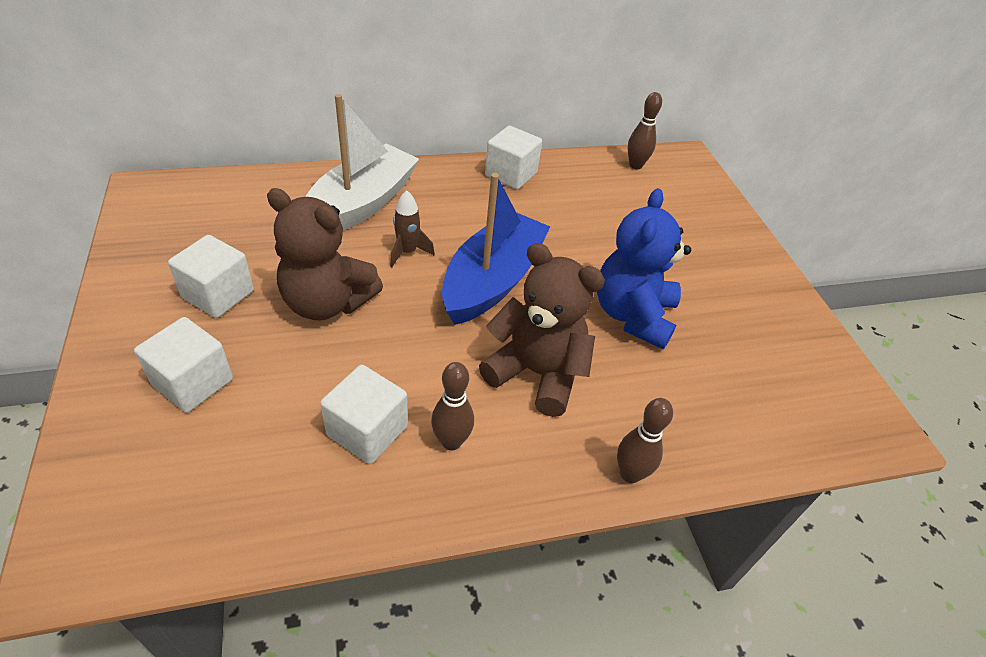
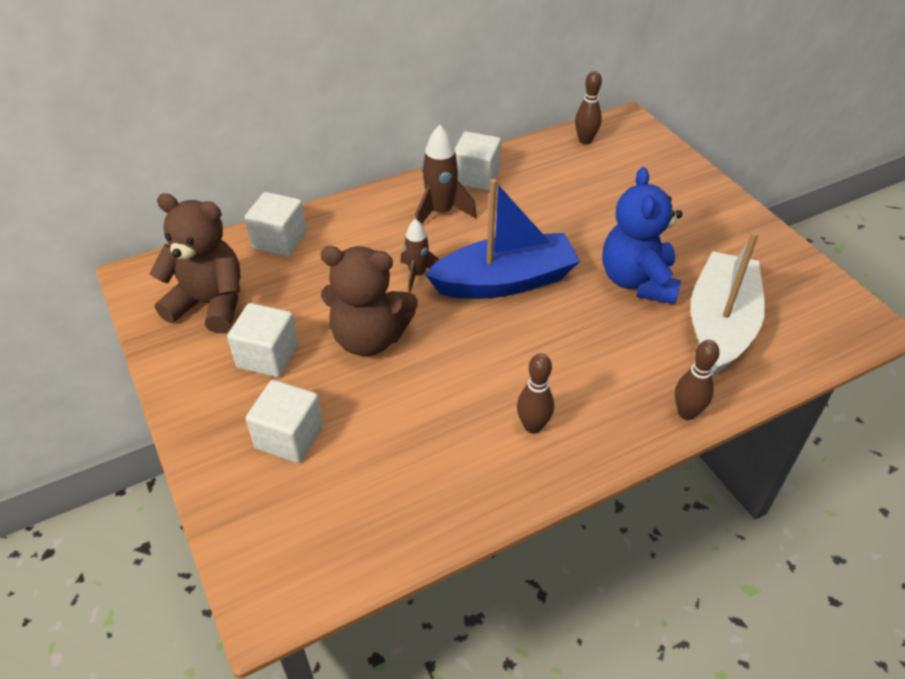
camera: 10 degrees left, 0 degrees up
(361, 204) = (353, 240): white boat -> white boat (720, 325)
(367, 431) = (459, 436): white cube -> white cube (279, 240)
(460, 199) = (441, 212): none -> brown rocket
(492, 281) = (505, 281): blue boat -> blue boat turned 60 degrees clockwise
(537, 373) = (578, 352): brown teddy bear -> brown teddy bear (210, 304)

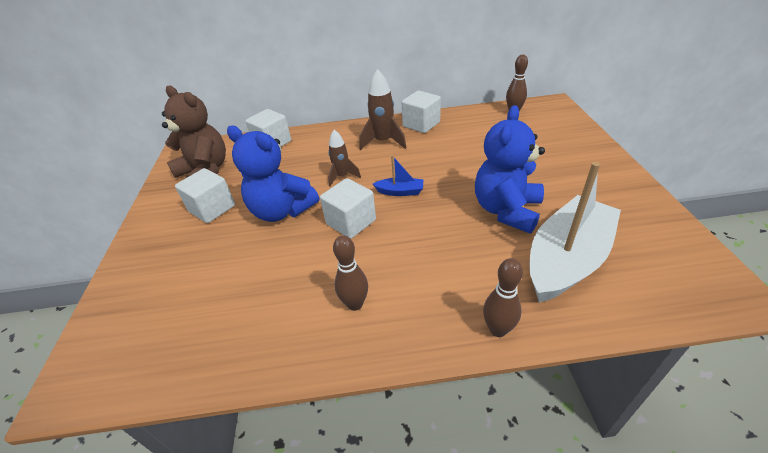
camera: 25 degrees right, 5 degrees down
(289, 437) = (182, 264): white cube -> white cube (351, 222)
(369, 338) = (282, 211): brown teddy bear -> blue teddy bear
(505, 281) = (400, 192): blue boat -> blue boat, size x0.43

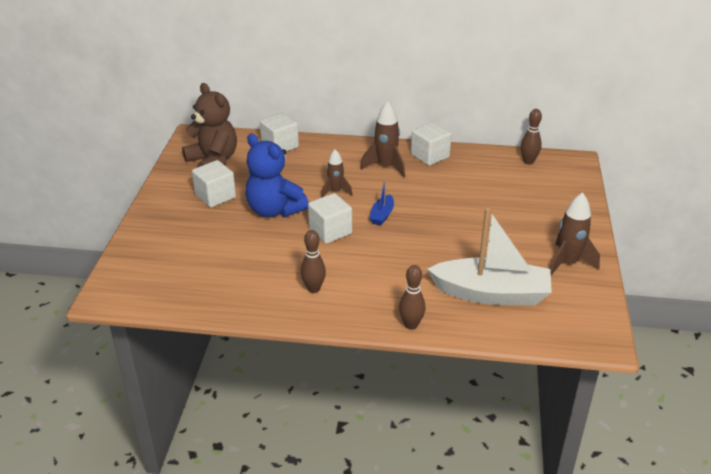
camera: 10 degrees right, 5 degrees down
(400, 192) = (382, 215): blue boat -> blue boat turned 90 degrees clockwise
(506, 210) = (465, 249): blue teddy bear -> none
(567, 259) = (491, 294): white boat -> white boat turned 45 degrees clockwise
(621, 202) = (568, 263): none -> brown rocket

